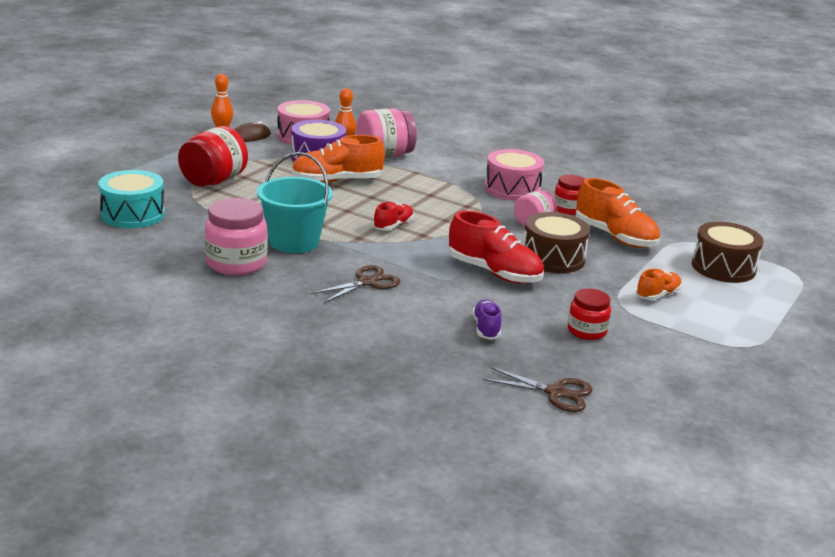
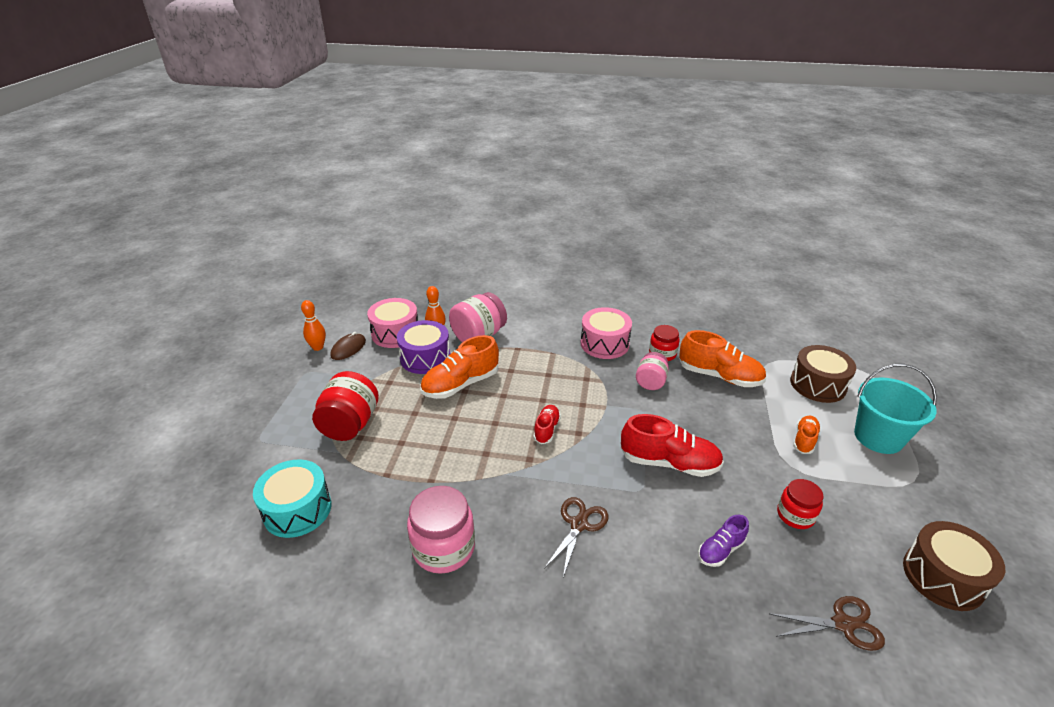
camera: 20 degrees left, 10 degrees up
(294, 242) = (477, 489): turquoise bucket -> turquoise bucket (878, 437)
(486, 328) = (720, 550): purple shoe -> purple shoe turned 105 degrees counterclockwise
(553, 258) = (697, 423): brown drum -> brown drum (943, 577)

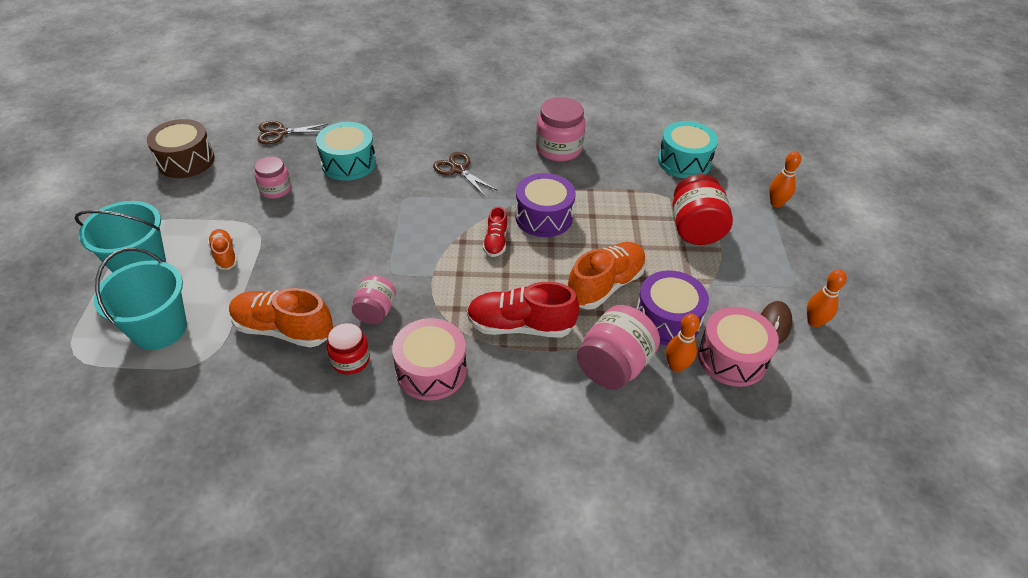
camera: 170 degrees right, 10 degrees up
(245, 444) = (776, 203): none -> orange bowling pin
(493, 451) = (543, 217): none -> purple drum
(579, 524) = (458, 170): brown scissors -> brown scissors turned 120 degrees clockwise
(669, 463) = (374, 221): red shoe -> red shoe (520, 326)
(720, 550) = (349, 163): purple shoe -> turquoise drum
(795, 515) = (275, 189): red jar -> pink jar
(804, 440) = (225, 255): orange shoe -> orange shoe turned 135 degrees clockwise
(817, 384) = (159, 329): brown drum -> turquoise bucket

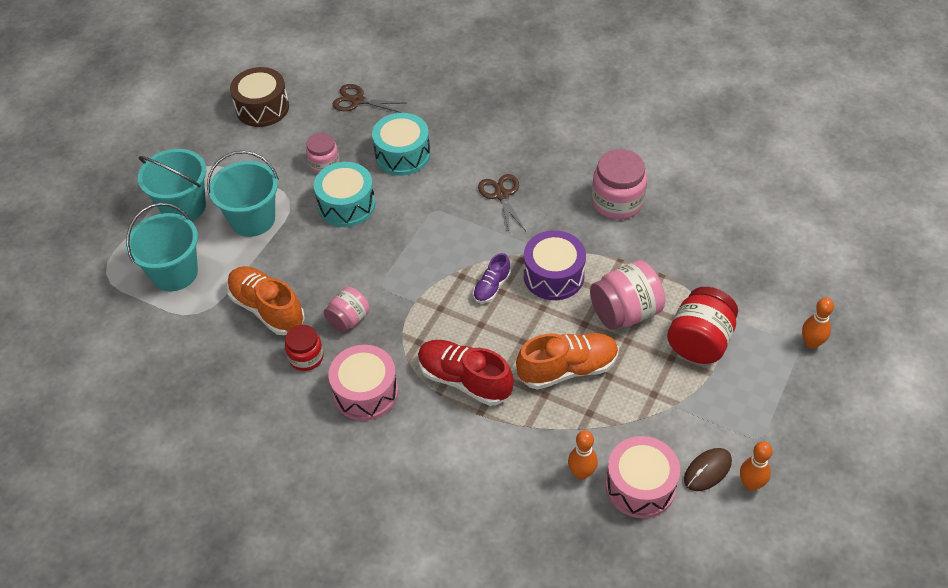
camera: 30 degrees right, 5 degrees up
(225, 255) = (252, 219): orange shoe -> turquoise bucket
(495, 242) = (491, 287): red shoe -> purple shoe
(614, 366) = (524, 450): pink jar -> pink jar (625, 312)
(667, 320) = (604, 425): purple drum -> none
(684, 162) = (743, 260): turquoise drum -> turquoise drum (346, 205)

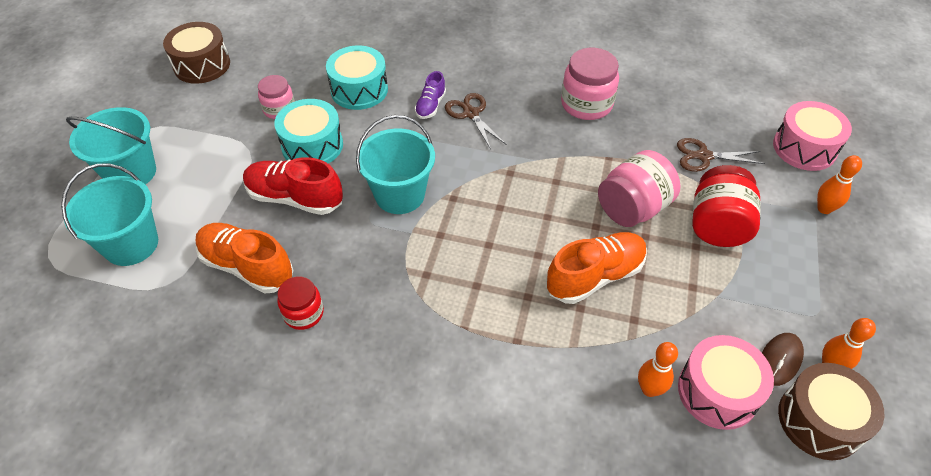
camera: 15 degrees left, 0 degrees up
(252, 219) = (212, 174): turquoise bucket -> turquoise bucket (400, 195)
(348, 319) = (342, 263): pink jar -> none
(357, 100) = (300, 46): brown scissors -> brown scissors (703, 156)
(365, 392) = (381, 341): pink drum -> pink drum (804, 148)
(464, 380) = (489, 308): red shoe -> red shoe (295, 198)
(491, 287) = (488, 204): purple shoe -> purple shoe (430, 106)
(553, 276) = (548, 183): purple drum -> none
(721, 526) = (820, 420): none -> brown drum

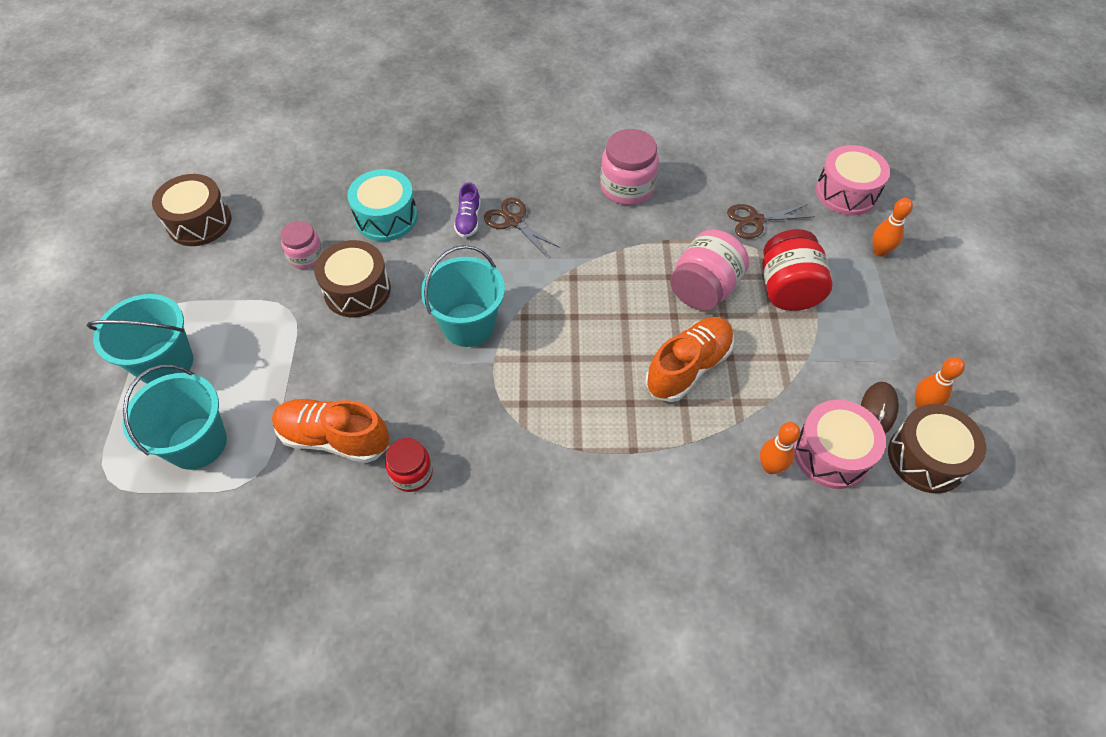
camera: 15 degrees left, 5 degrees up
(295, 198) = (359, 352): red shoe -> none
(312, 145) = (357, 290): turquoise drum -> brown drum

